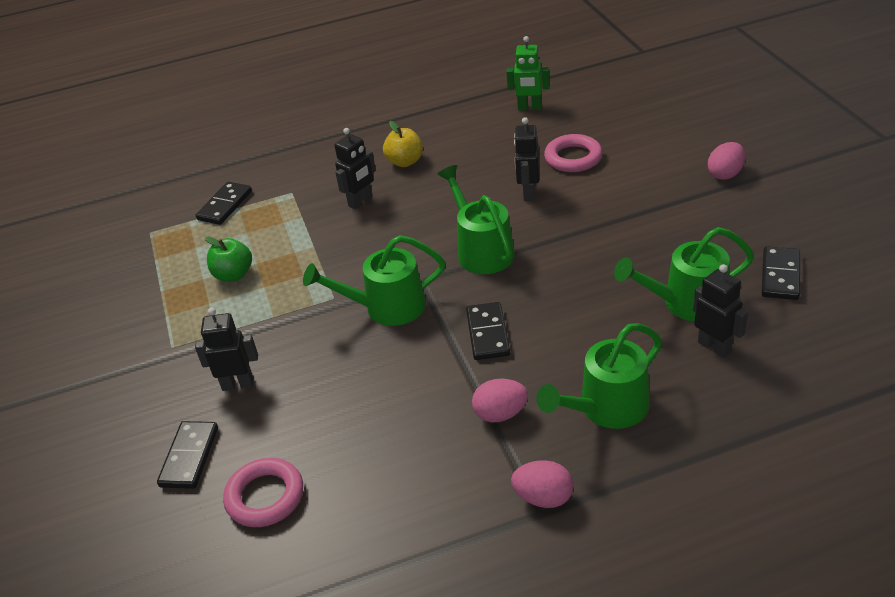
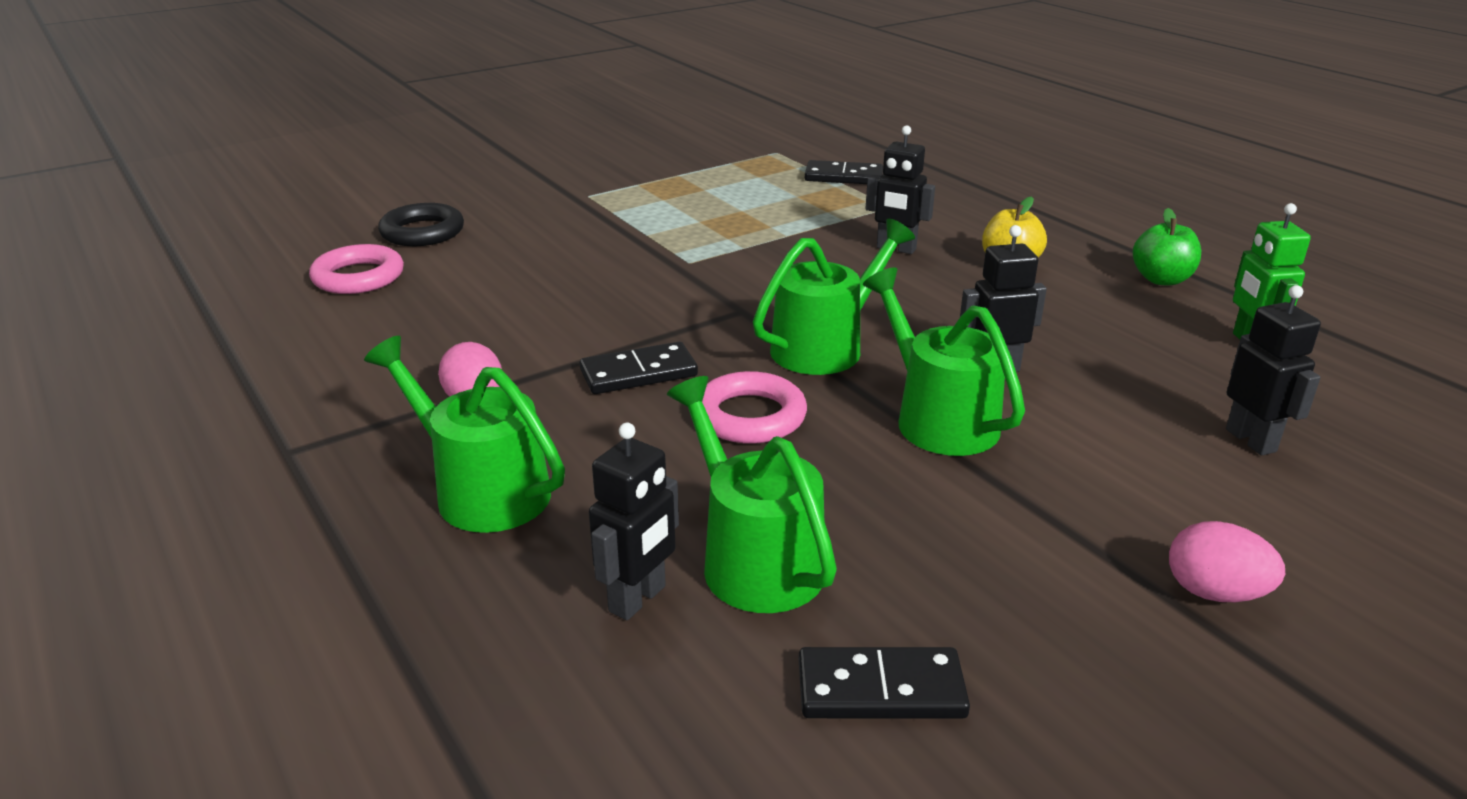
camera: 70 degrees right, 10 degrees down
(189, 457) = (422, 232): black domino -> black ring
(233, 275) = (716, 203): green apple -> green apple (1161, 279)
(238, 384) = (530, 236): black robot -> black robot (1251, 440)
(386, 307) = (678, 296): green watering can -> green watering can (938, 418)
(543, 498) = (313, 451): pink egg -> none
(573, 158) = (1129, 400): pink ring -> pink ring (750, 416)

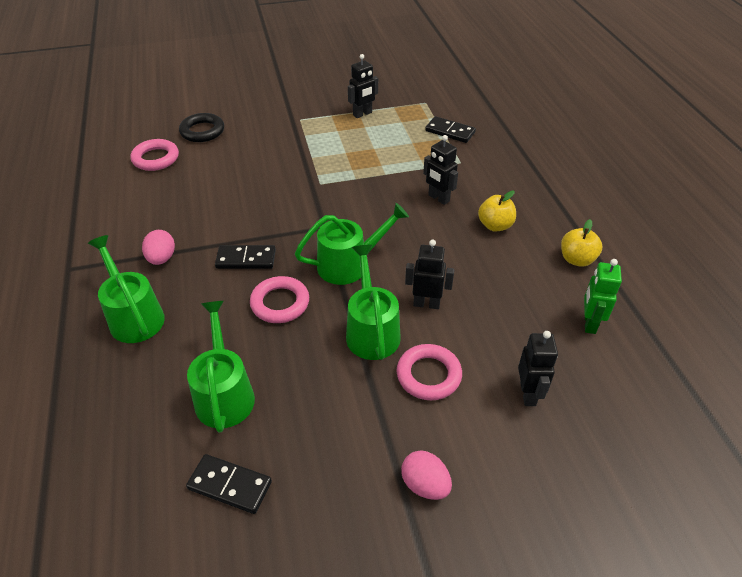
camera: 20 degrees right, 15 degrees up
(638, 599) = (161, 401): black robot -> black robot (362, 114)
(1082, 453) = (428, 375): none -> pink ring
(1161, 279) = (576, 259): green apple -> yellow apple

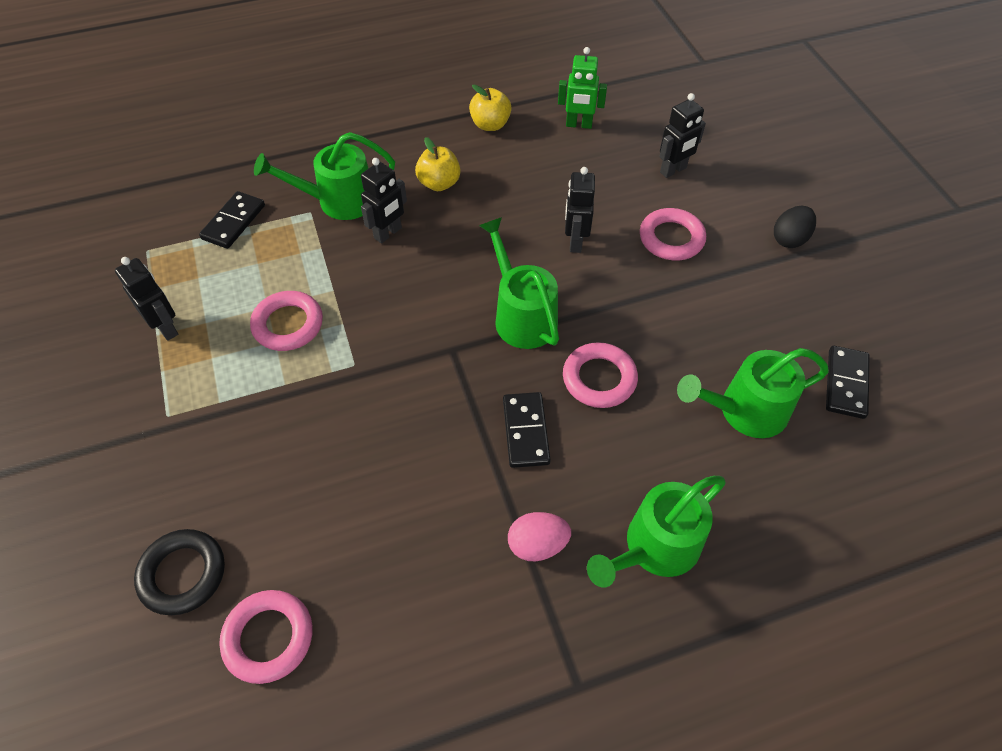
camera: 95 degrees left, 10 degrees up
(358, 157) = (288, 324): none -> pink ring
(371, 330) = (623, 287): green watering can -> green watering can (338, 201)
(425, 485) = (789, 239): pink egg -> black egg
(528, 394) = (673, 170): black robot -> black robot turned 150 degrees clockwise

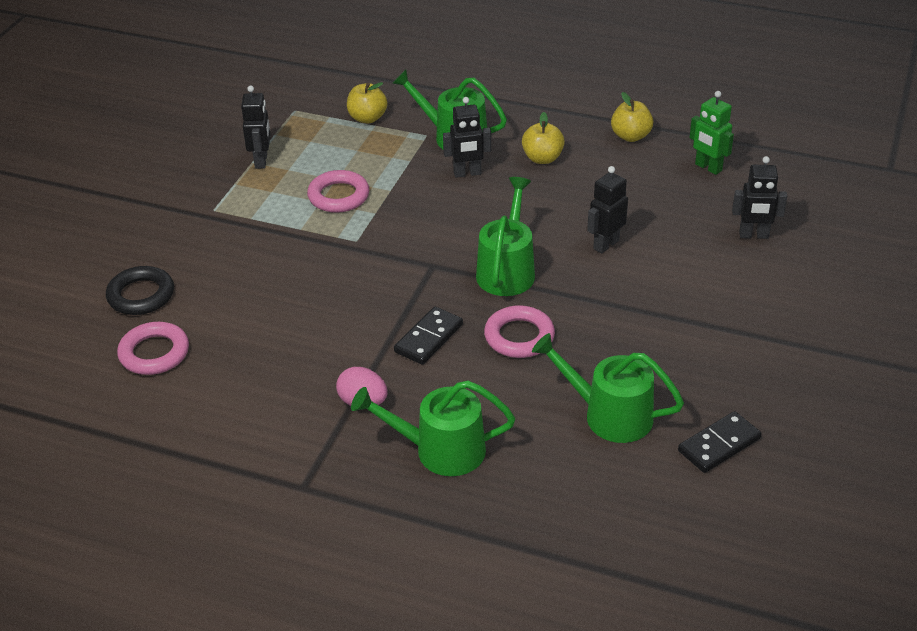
camera: 40 degrees right, 15 degrees down
(233, 222) = (367, 118): black domino -> yellow apple
(671, 238) = (691, 280): pink ring -> none
(789, 239) = (799, 330): black egg -> none

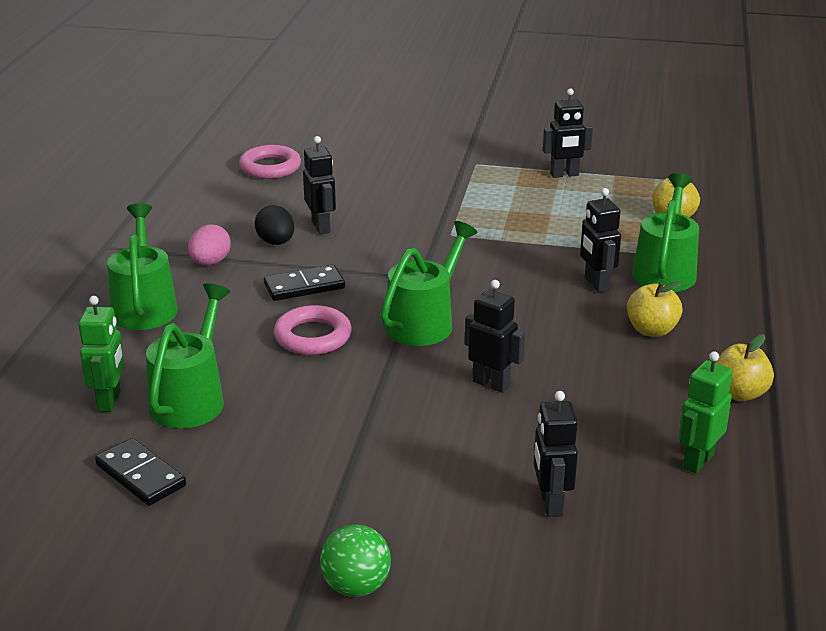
camera: 80 degrees right, 10 degrees down
(141, 295) = (344, 152): black ring -> none
(312, 321) = (321, 227): none -> black robot
(334, 354) = (276, 242): none -> black egg
(338, 196) = (522, 218): pink ring -> none
(428, 338) = (304, 286): black domino -> black domino turned 45 degrees counterclockwise
(507, 270) = (425, 322): green watering can -> green watering can turned 60 degrees counterclockwise
(608, 469) = (110, 401): none -> green robot
(844, 331) = (356, 586): none -> green ball

